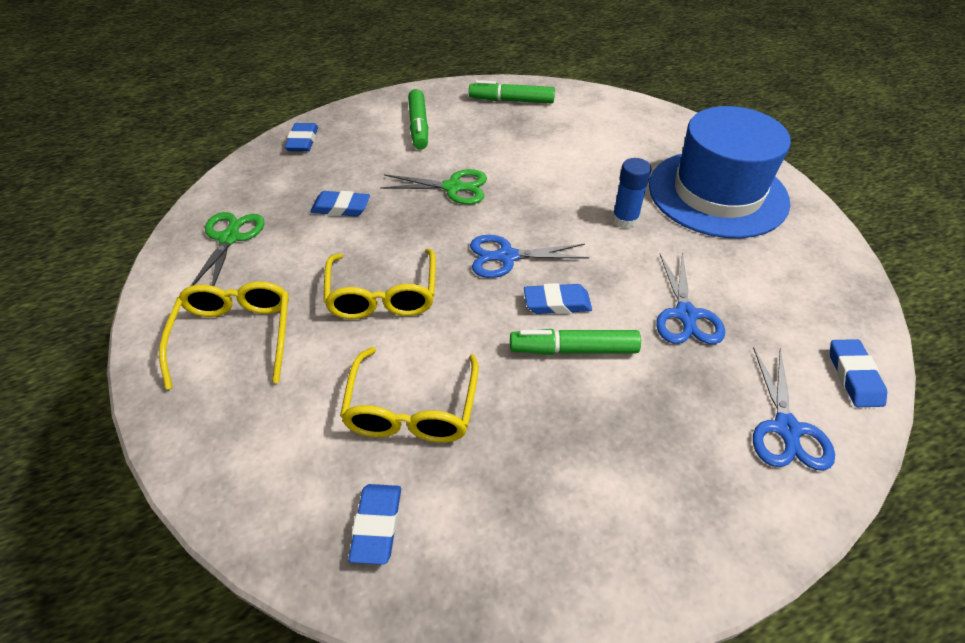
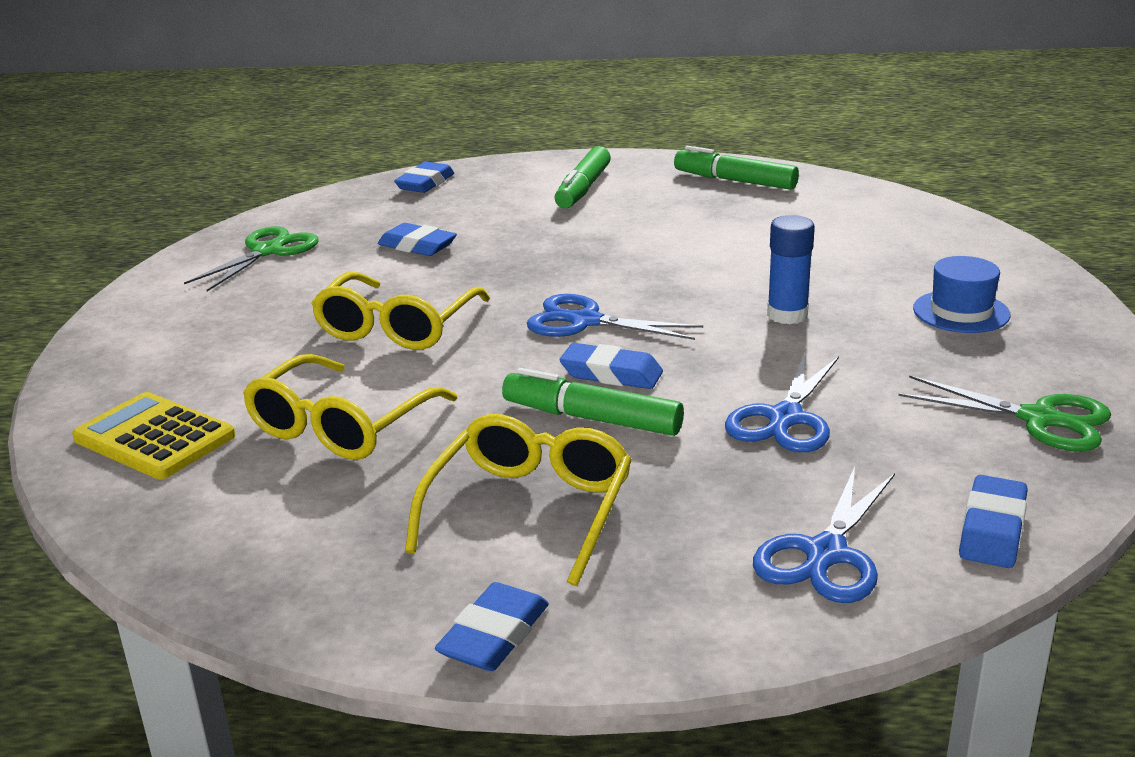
camera: 25 degrees right, 20 degrees down
(235, 336) = (203, 329): yellow glasses -> yellow glasses (529, 510)
(278, 466) = (154, 437): none -> yellow calculator
(377, 525) = (215, 507): blue eraser -> blue eraser (494, 635)
(453, 187) = (575, 249): green scissors -> green scissors (1039, 419)
(717, 193) = (961, 312): blue hat -> blue hat, size x0.42

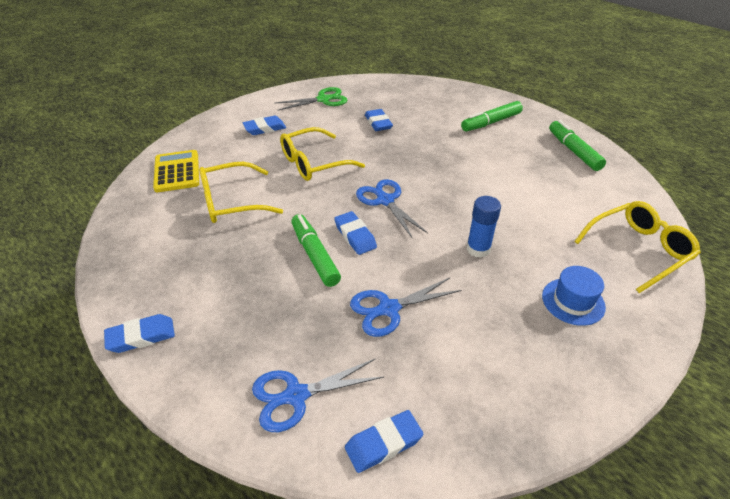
camera: 40 degrees right, 15 degrees up
(425, 183) = (428, 89): blue eraser -> blue eraser (265, 129)
(529, 510) = (231, 286): yellow glasses -> yellow glasses (638, 250)
(1039, 419) = (510, 398): green scissors -> none

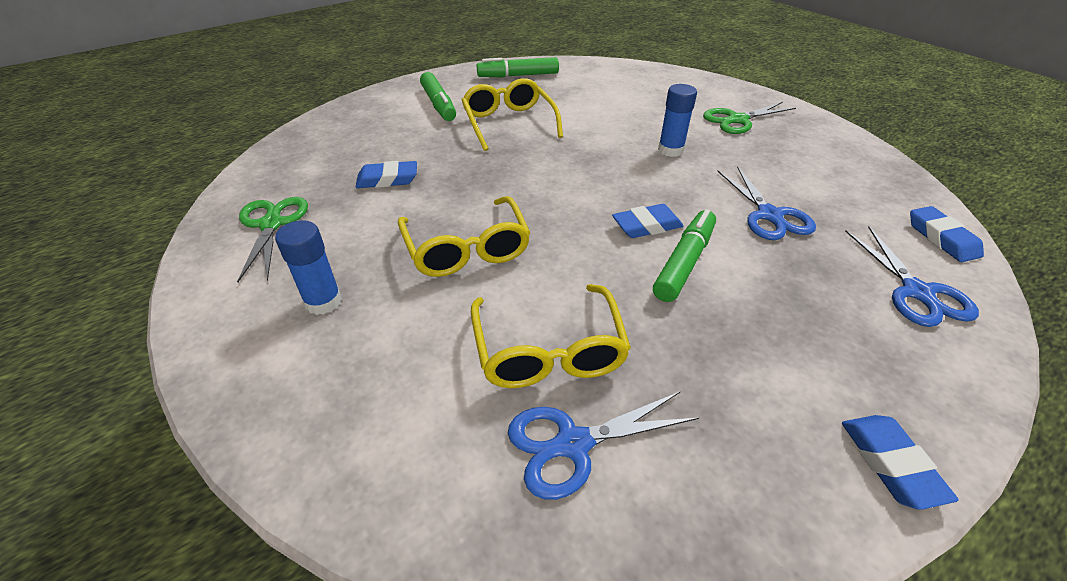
camera: 80 degrees left, 0 degrees up
(177, 172) = (417, 446): yellow calculator -> none
(265, 129) = (323, 302): blue eraser -> blue glue stick
(315, 255) = (684, 262): green marker -> green marker turned 135 degrees clockwise
(385, 201) = (578, 195): blue scissors -> blue scissors (573, 444)
(573, 301) = (737, 120): blue hat -> green scissors
(638, 250) = (671, 82): yellow glasses -> yellow glasses (509, 123)

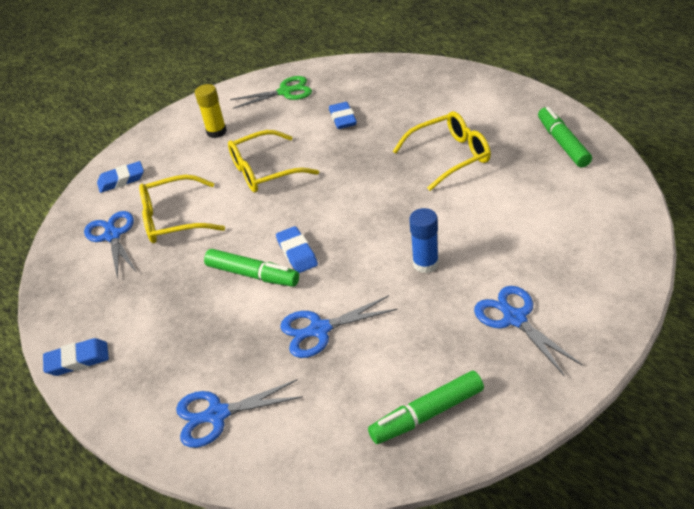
camera: 90 degrees right, 0 degrees up
(323, 302) = (216, 132): blue glue stick -> yellow glue stick
(438, 104) = (473, 111): green marker -> green marker (427, 414)
(737, 120) = (514, 319): green scissors -> blue scissors
(941, 238) = (293, 458): blue eraser -> blue eraser (121, 180)

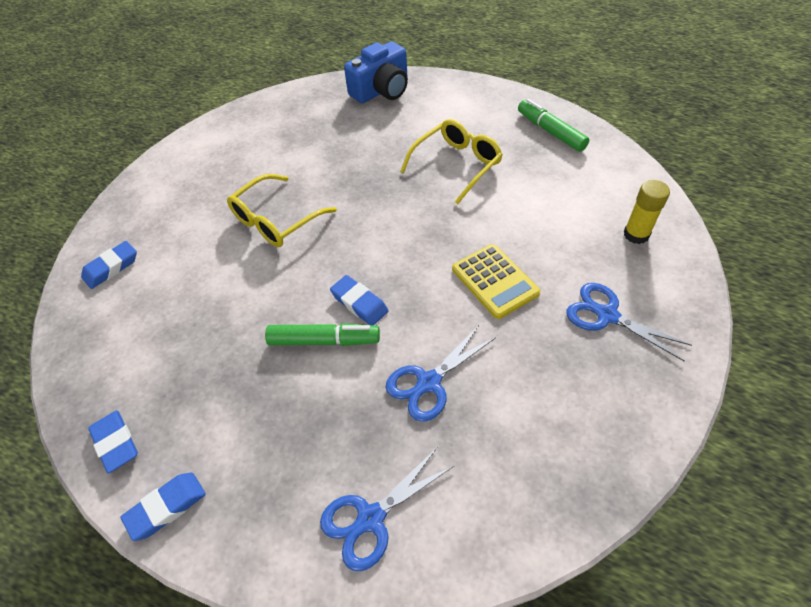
camera: 25 degrees left, 10 degrees up
(112, 236) = (134, 338): blue scissors -> none
(174, 219) = (200, 299): yellow glasses -> none
(216, 132) = (198, 188): yellow glue stick -> yellow glue stick (636, 234)
(285, 92) = (253, 130): green scissors -> none
(343, 119) = (330, 147): blue eraser -> blue eraser (116, 443)
(417, 76) = (381, 90): none -> blue camera
(425, 264) = (494, 281): blue glue stick -> yellow calculator
(427, 414) = (584, 442): green marker -> none

